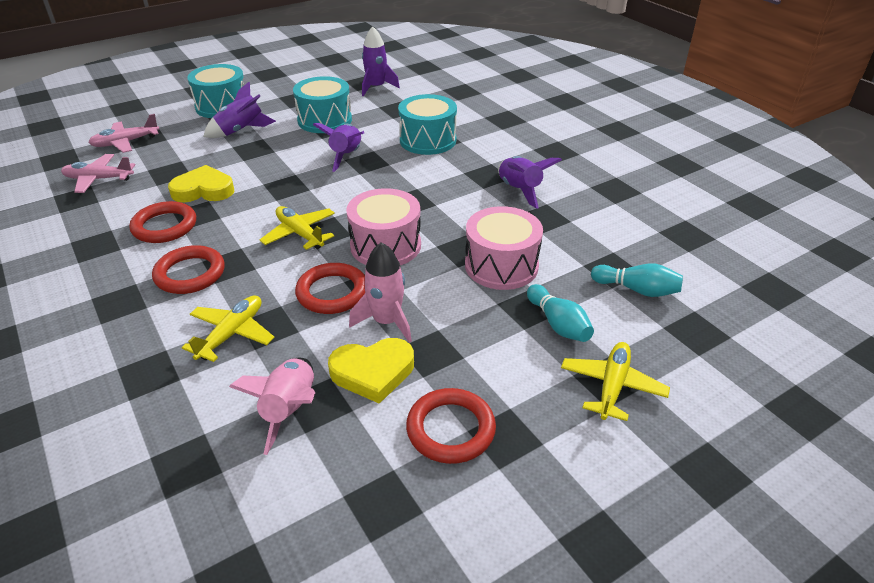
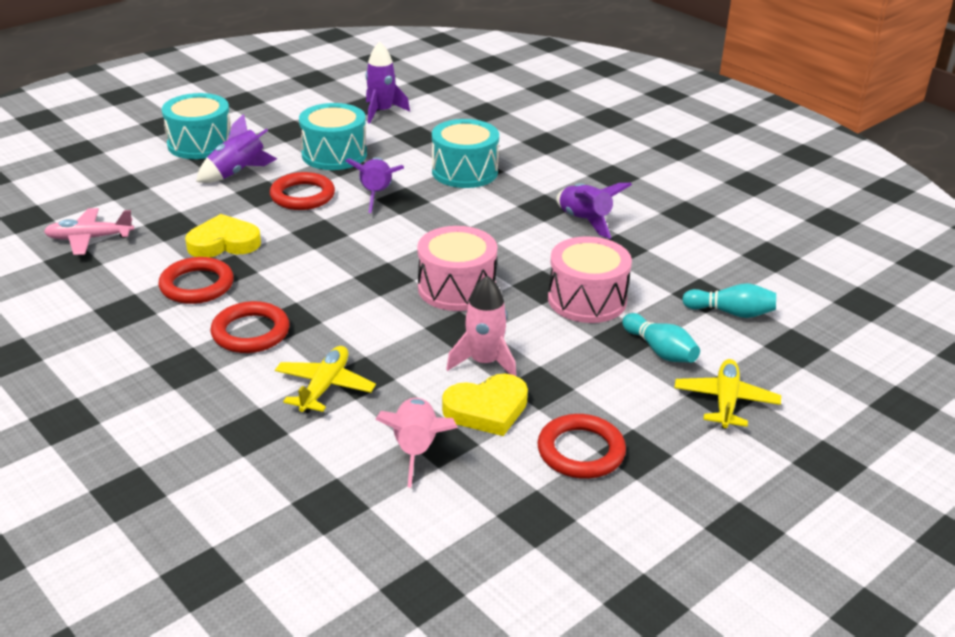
camera: 10 degrees left, 5 degrees down
(125, 142) = (100, 194): pink plane -> none
(300, 234) = (357, 282): yellow plane -> none
(332, 292) = (416, 339): red ring -> red ring (302, 196)

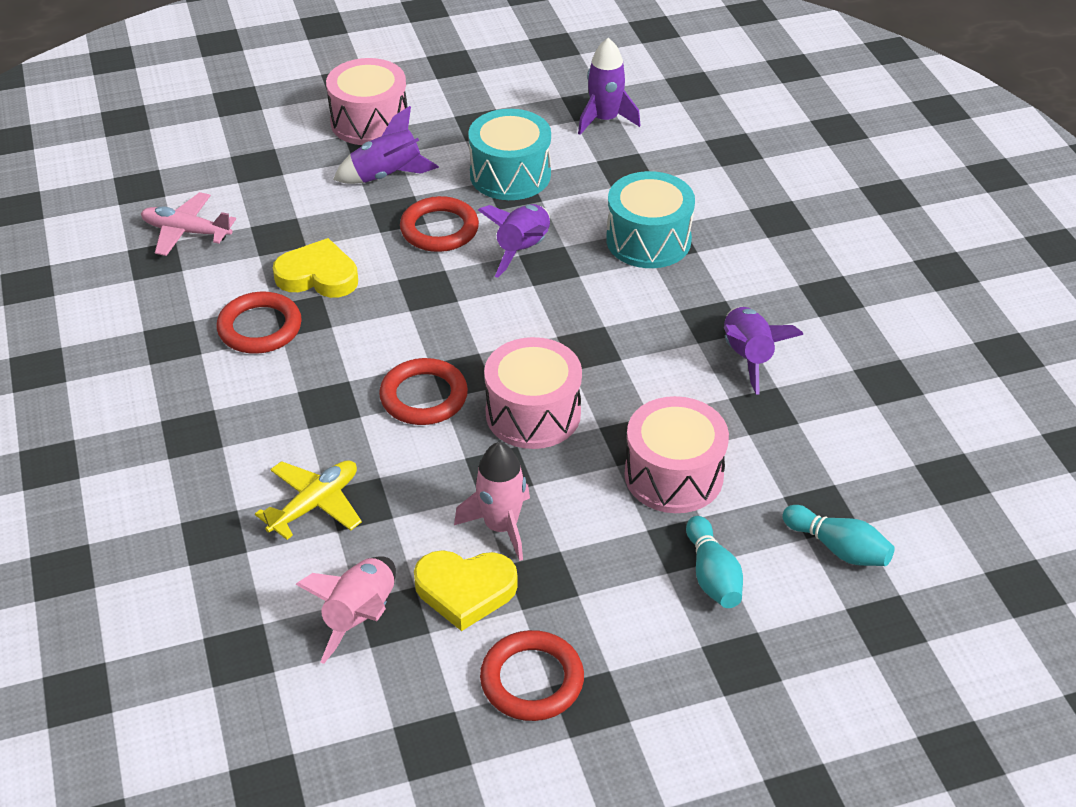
camera: 25 degrees right, 10 degrees up
(200, 144) = (369, 122): turquoise drum -> pink drum
(250, 332) = (280, 408): red ring -> red ring (424, 396)
(725, 401) = (742, 671): yellow plane -> none

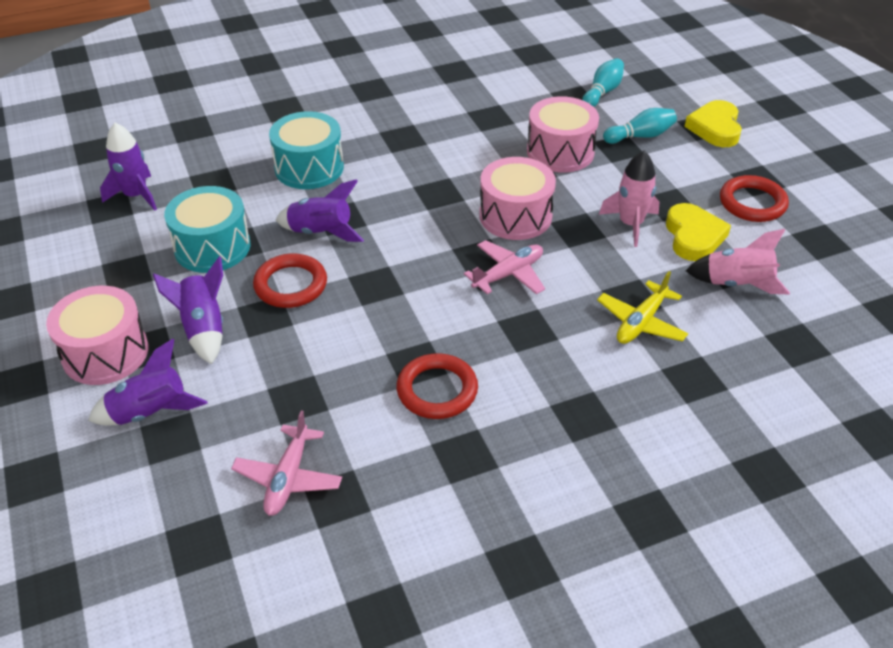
camera: 95 degrees left, 0 degrees up
(315, 504) = (641, 322): yellow plane -> yellow plane turned 90 degrees counterclockwise
(318, 276) = (359, 359): yellow heart -> yellow heart (715, 128)
(424, 396) = (508, 274): red ring -> pink plane
(748, 357) = (439, 122): purple rocket -> purple rocket (150, 412)

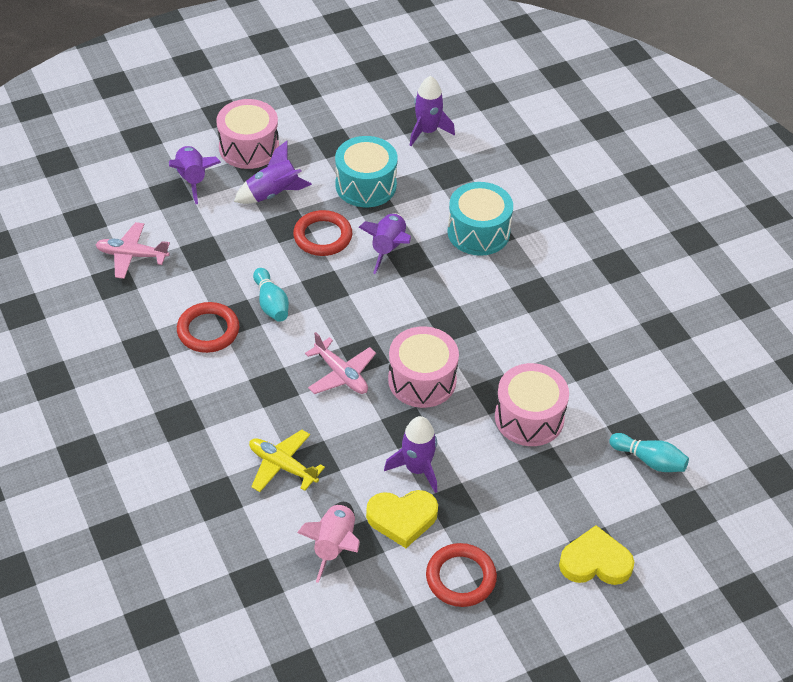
camera: 85 degrees right, 5 degrees up
(631, 224) = (417, 469): pink rocket -> purple rocket
(640, 136) = (568, 489): turquoise bowling pin -> turquoise bowling pin (271, 303)

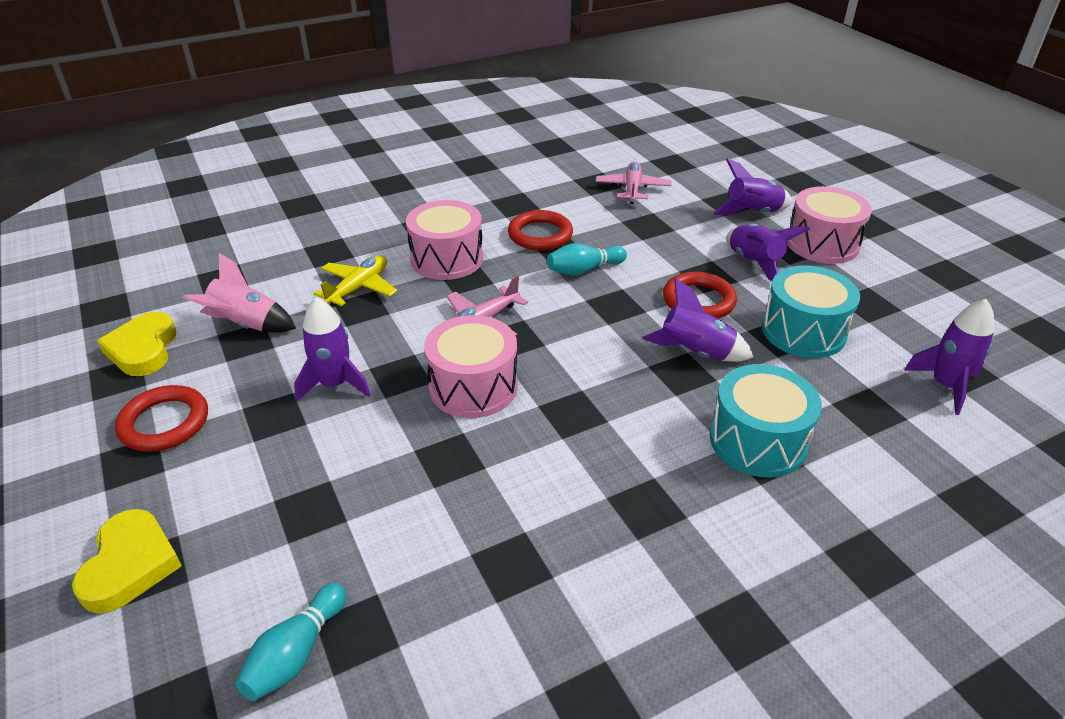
camera: 90 degrees right, 10 degrees down
(402, 519) = (265, 373): yellow heart -> yellow heart (143, 349)
(529, 417) = (402, 494): pink drum -> pink drum (447, 259)

